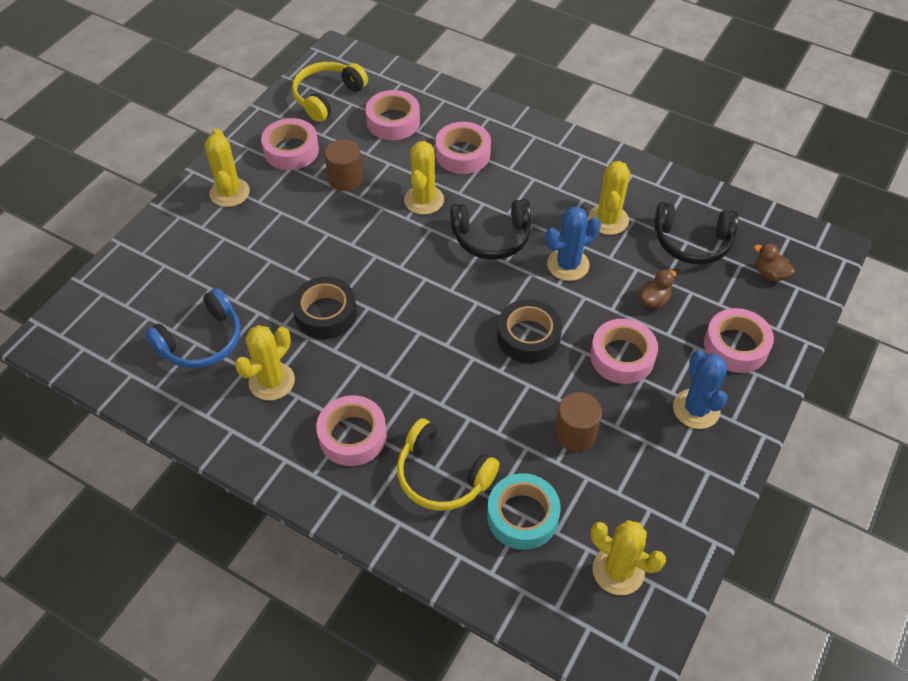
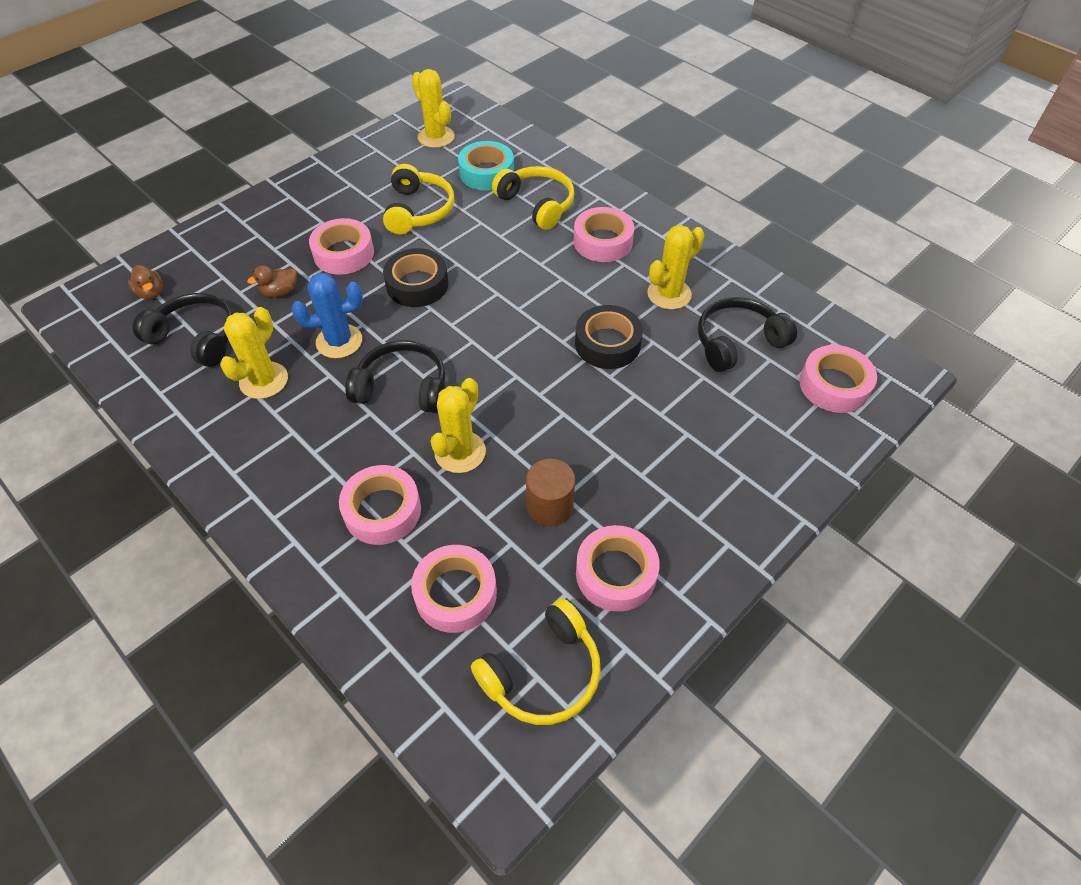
camera: 165 degrees left, 0 degrees up
(202, 341) = (737, 342): blue headphones -> black headphones
(229, 193) = (707, 519): yellow cactus -> none
(575, 433) = (418, 210): brown cylinder -> yellow headphones
(696, 409) = (311, 208): blue cactus -> none
(735, 346) = (240, 242): pink tape -> pink tape (834, 385)

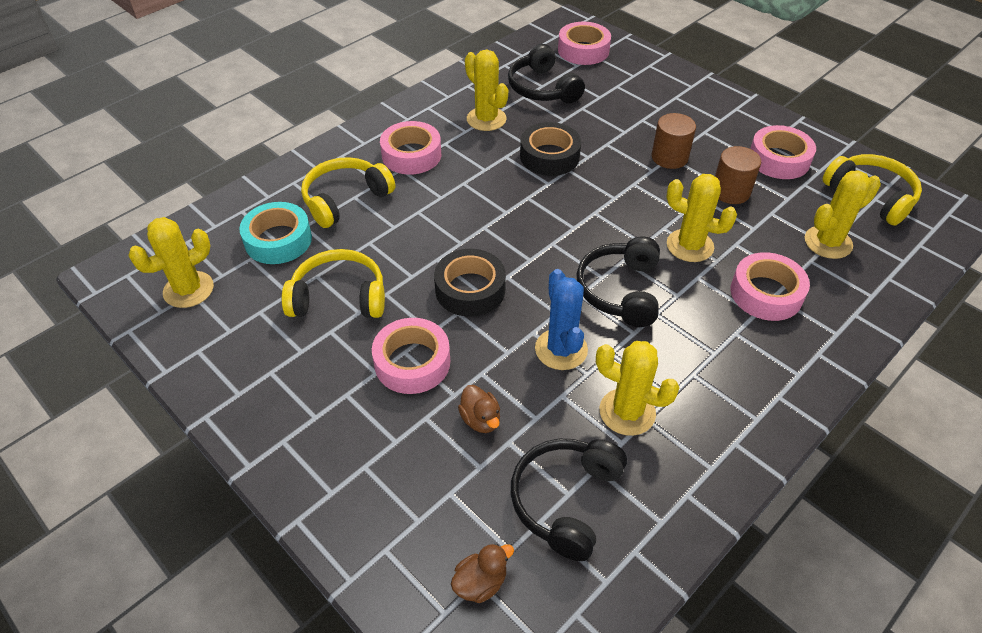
camera: 90 degrees left, 5 degrees down
(455, 593) = (828, 242): pink tape -> yellow cactus
(612, 452) = (669, 157): none -> brown cylinder

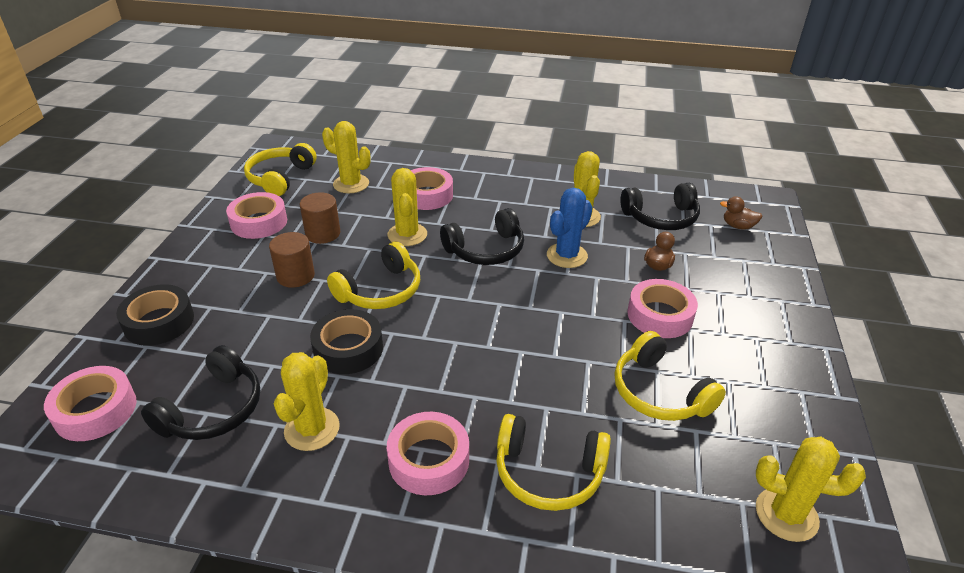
camera: 125 degrees left, 10 degrees down
(278, 240) = (656, 489): turquoise tape -> none
(470, 289) = (564, 320): black tape -> black tape (159, 322)
(609, 196) = (380, 291): none -> yellow headphones

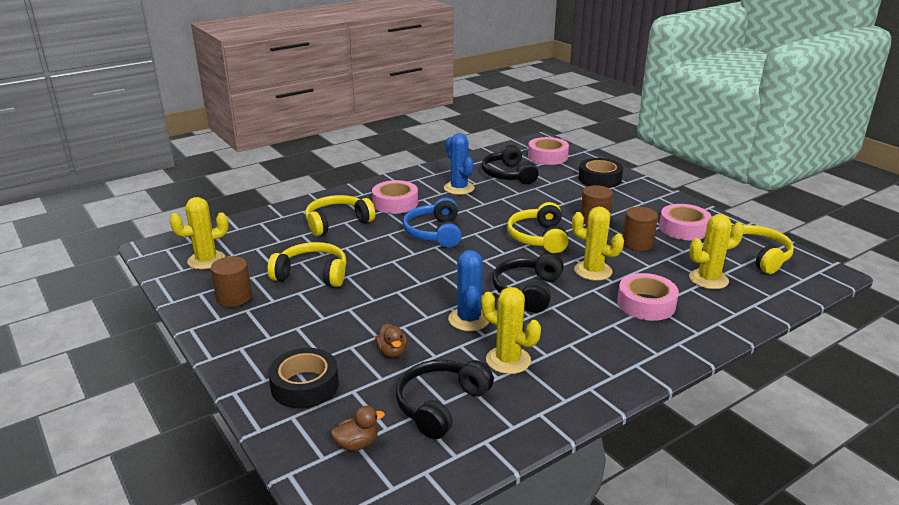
camera: 135 degrees right, 10 degrees down
(312, 429) = (459, 188): yellow cactus -> blue cactus
(348, 349) = (500, 212): black tape -> black tape (305, 385)
(461, 366) = (434, 233): none -> blue headphones
(660, 315) = (352, 315): pink tape -> none
(772, 413) = (234, 297): none -> brown cylinder

